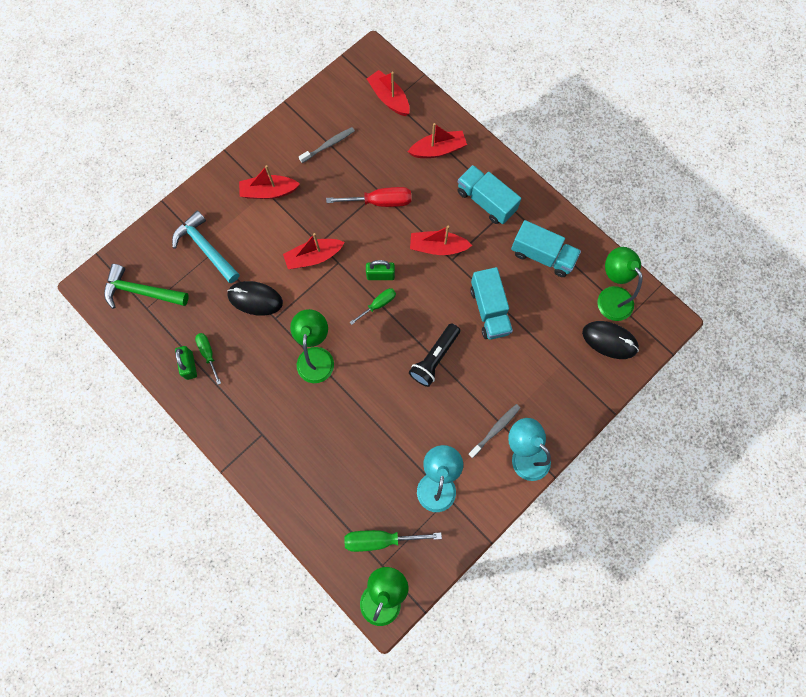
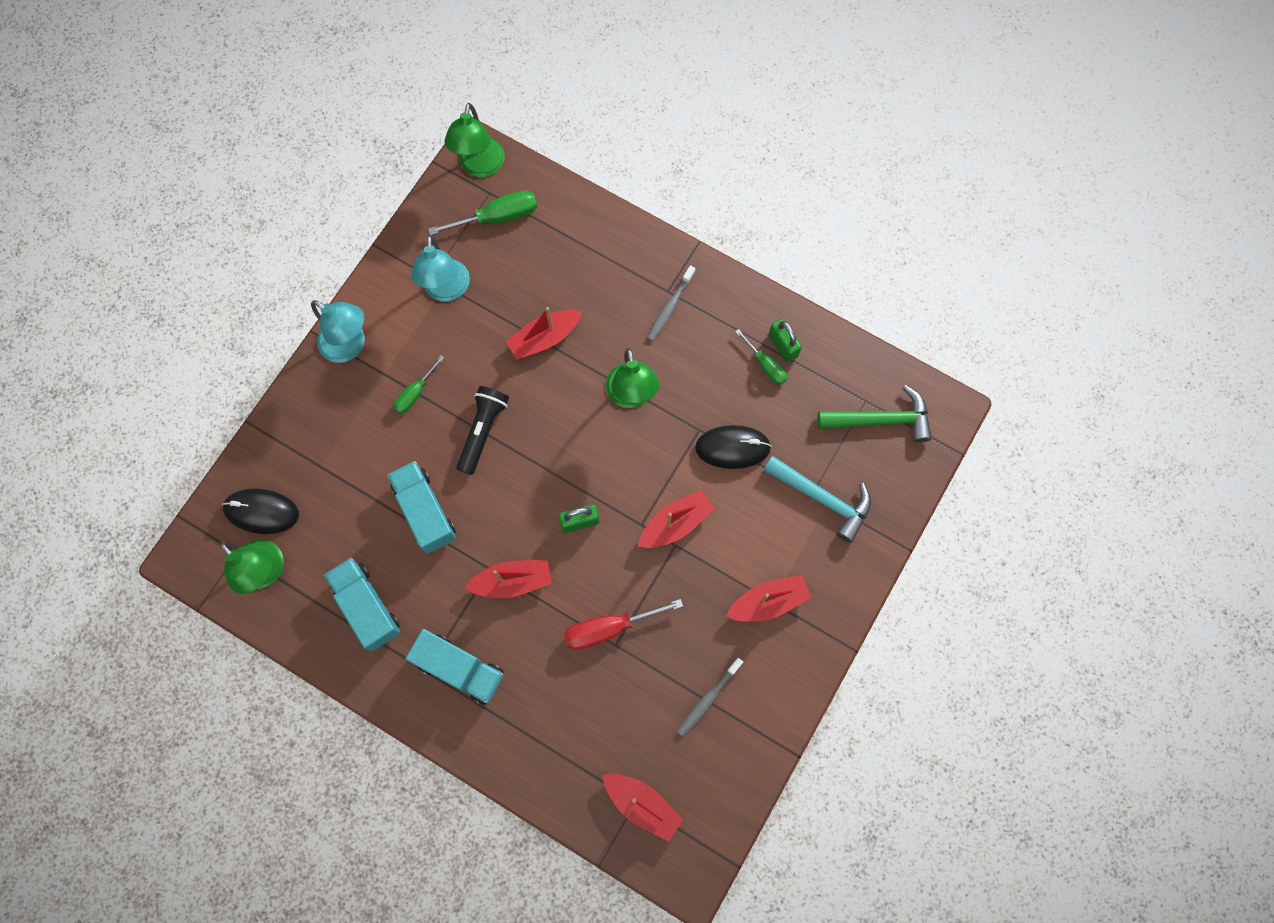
camera: 165 degrees right, 0 degrees up
(378, 305) = (572, 481): green screwdriver -> green screwdriver (415, 393)
(438, 150) = (547, 734): red boat -> red boat (545, 338)
(495, 429) = (390, 365): grey toothbrush -> grey toothbrush (670, 307)
(542, 255) = (367, 607): turquoise truck -> turquoise truck turned 45 degrees clockwise

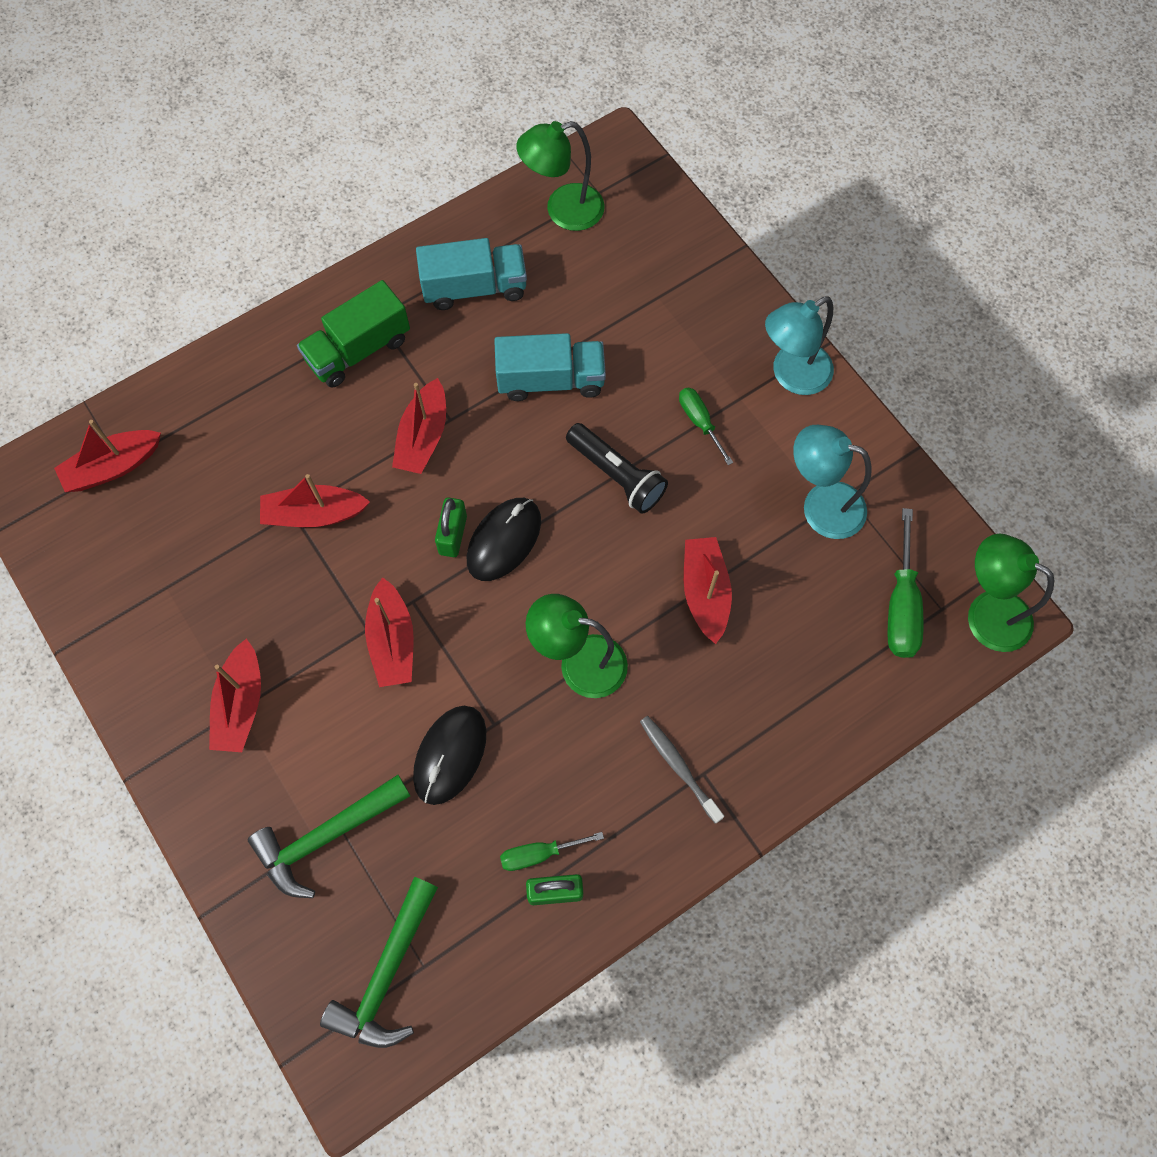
camera: 115 degrees right, 5 degrees down
(261, 512) = (632, 227): black mouse -> black mouse (504, 540)
(460, 669) = (358, 350): turquoise truck -> green truck
(609, 628) = (314, 514): red screwdriver -> red boat
(708, 699) = (175, 584): grey toothbrush -> none
(822, 498) = (326, 836): turquoise hammer -> green hammer

